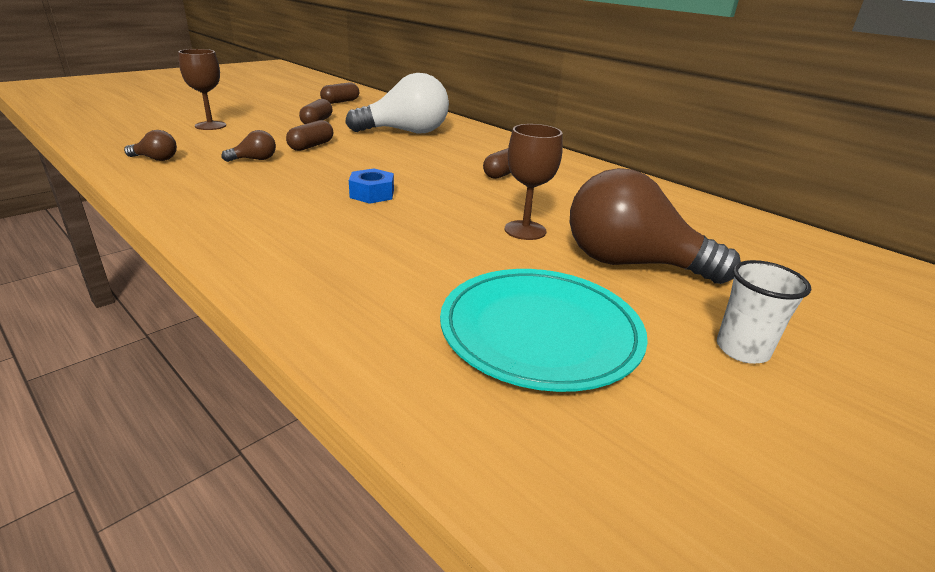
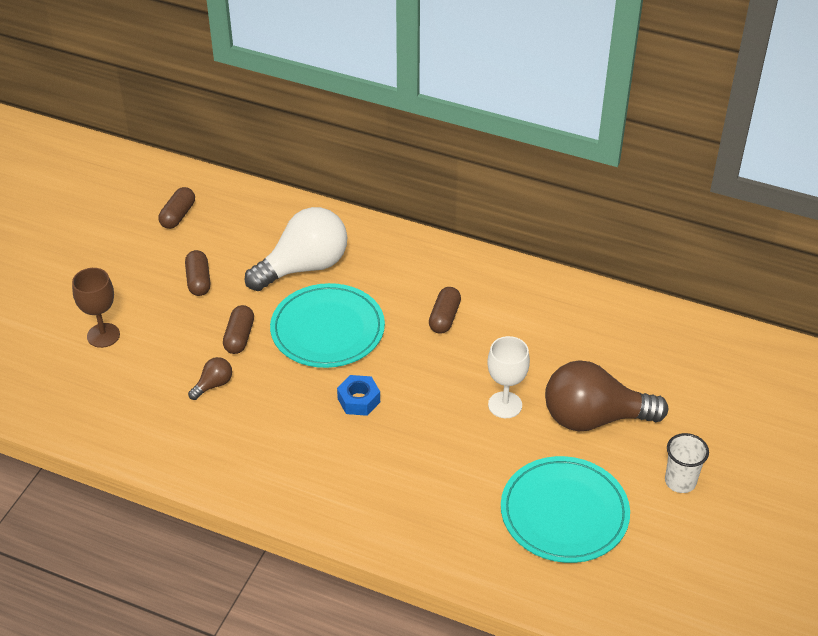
camera: 20 degrees left, 15 degrees up
(156, 159) = (128, 421): brown light bulb -> none
(390, 157) = (327, 330): none -> turquoise plate
(525, 230) = (505, 405): brown goblet -> white goblet

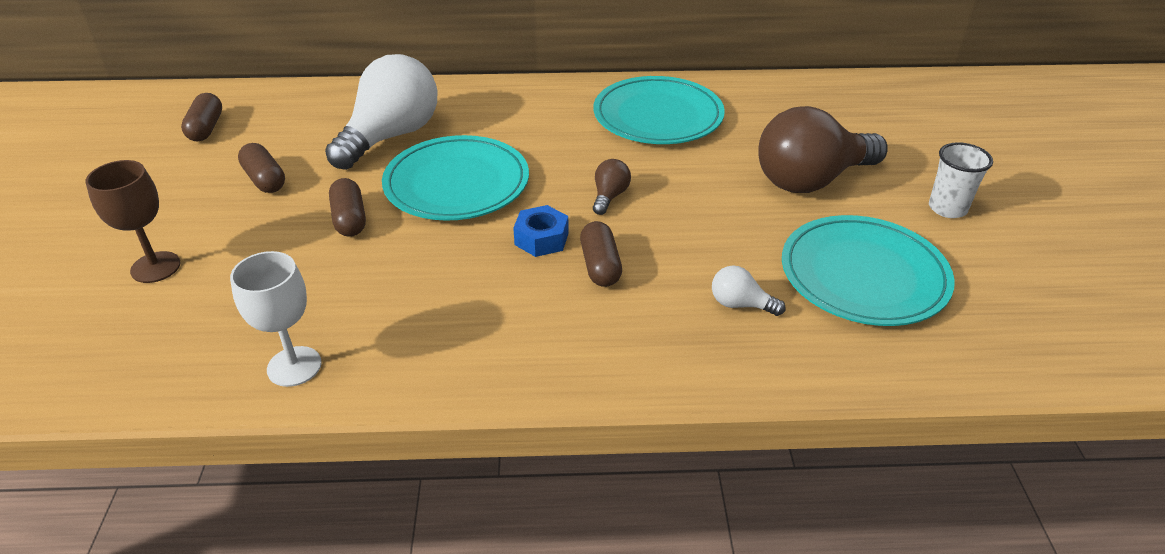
camera: 25 degrees left, 5 degrees down
(213, 385) = (342, 277): brown light bulb -> brown light bulb (609, 196)
(444, 317) = (582, 139): brown capsule -> brown capsule (600, 266)
(459, 503) = (740, 304): none -> white light bulb
(505, 405) = (710, 195): white goblet -> white goblet (294, 366)
(520, 313) = (658, 116): none -> turquoise plate

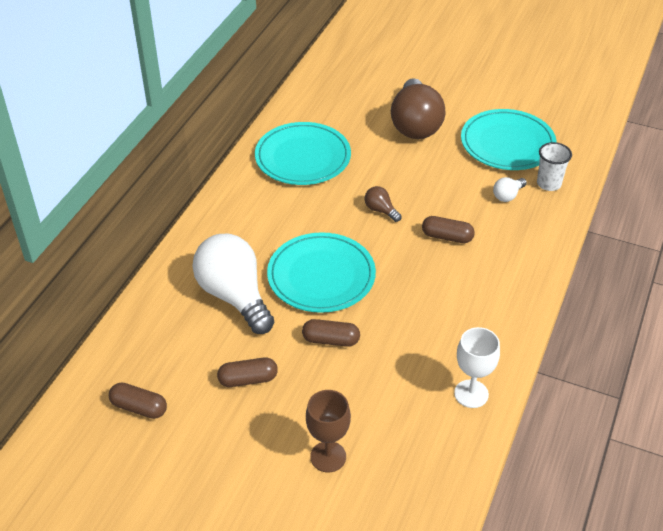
camera: 65 degrees left, 5 degrees up
(541, 239) = (407, 253): blue nut -> none
(947, 208) = (470, 90): white cup -> white cup (549, 184)

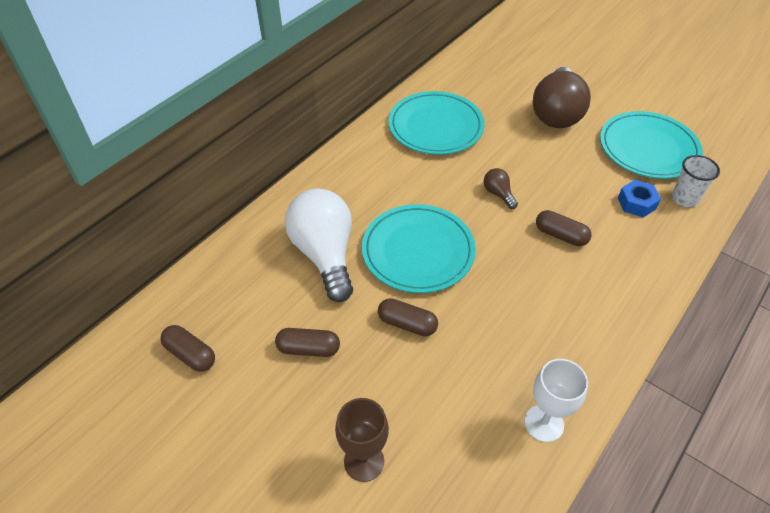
camera: 15 degrees right, 5 degrees up
(507, 195) = (636, 203): white light bulb -> blue nut

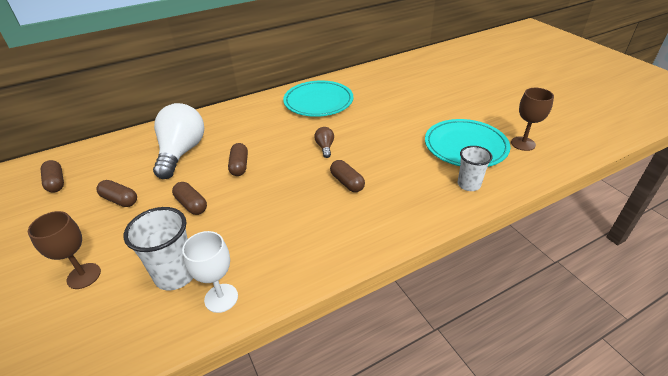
camera: 25 degrees right, 10 degrees down
(418, 251) = (239, 166): turquoise plate -> brown capsule
(471, 417) = (176, 274): none -> white cup
(556, 113) = (411, 111): brown light bulb -> none
(636, 203) = (425, 178): blue nut -> none
(701, 129) = (523, 143): none -> brown goblet

